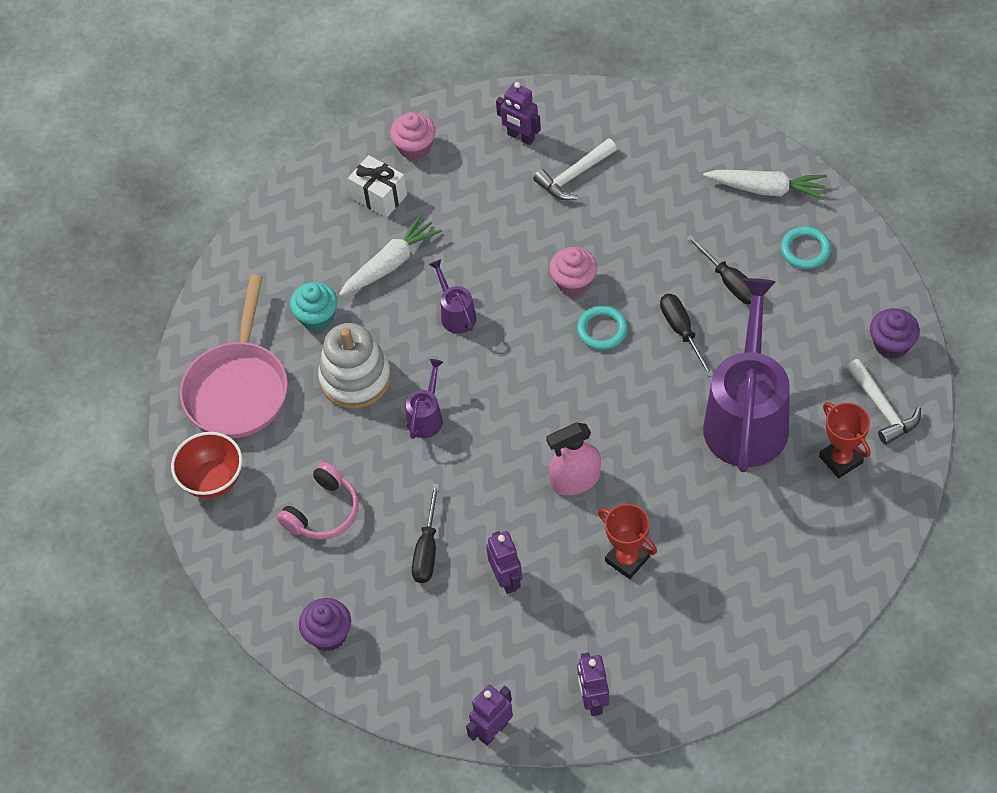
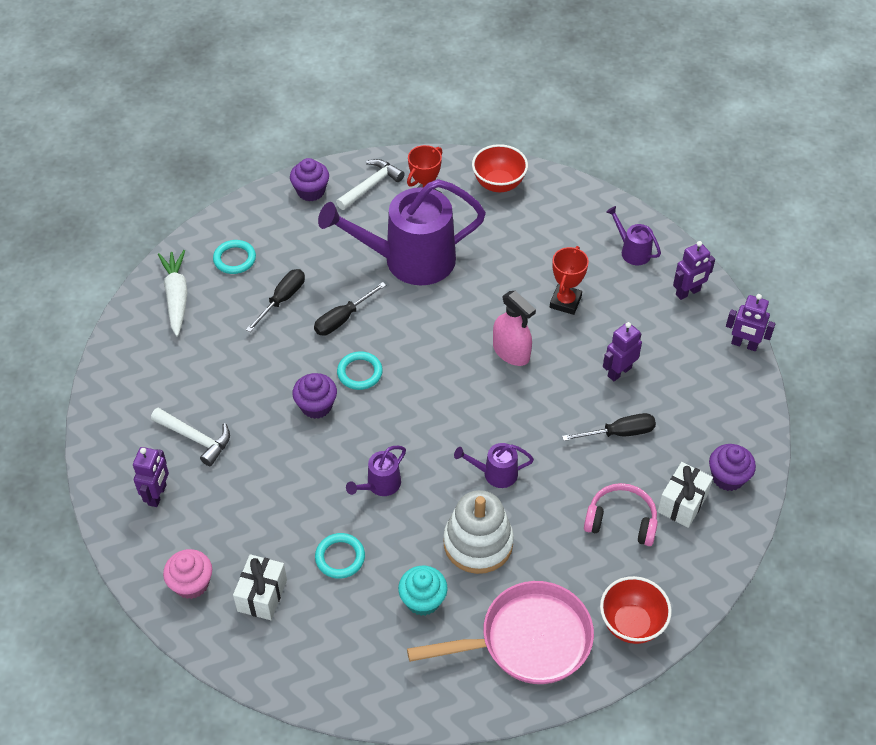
camera: 115 degrees left, 5 degrees down
(318, 577) = (682, 503): none -> white gift
(391, 263) = (340, 557): white carrot -> turquoise ring
(573, 282) = (316, 406): pink cupcake -> purple cupcake
(681, 663) = (632, 251): none -> purple watering can
(843, 549) = (498, 184): none -> red bowl

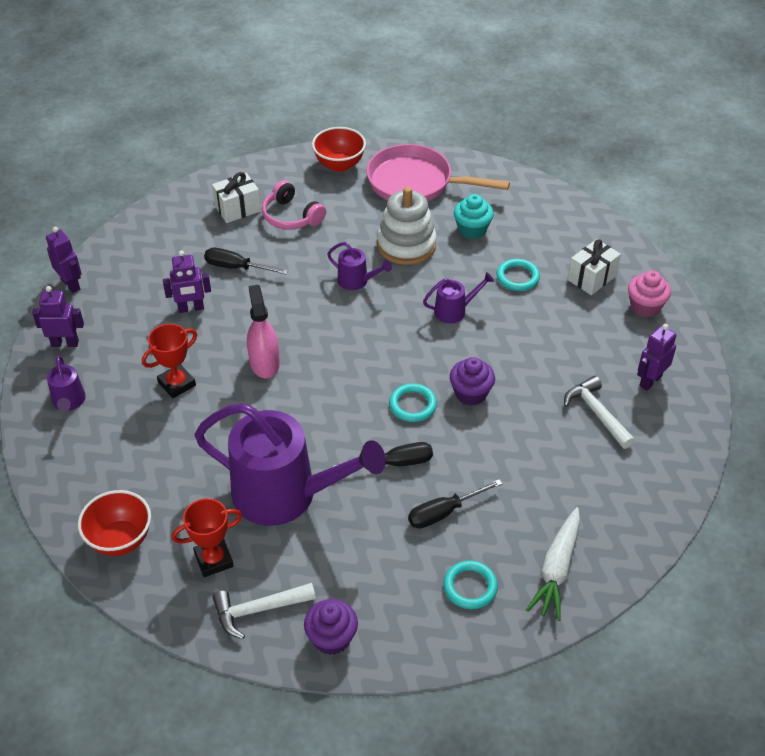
camera: 150 degrees left, 5 degrees down
(728, 477) = (189, 210): purple cupcake -> none

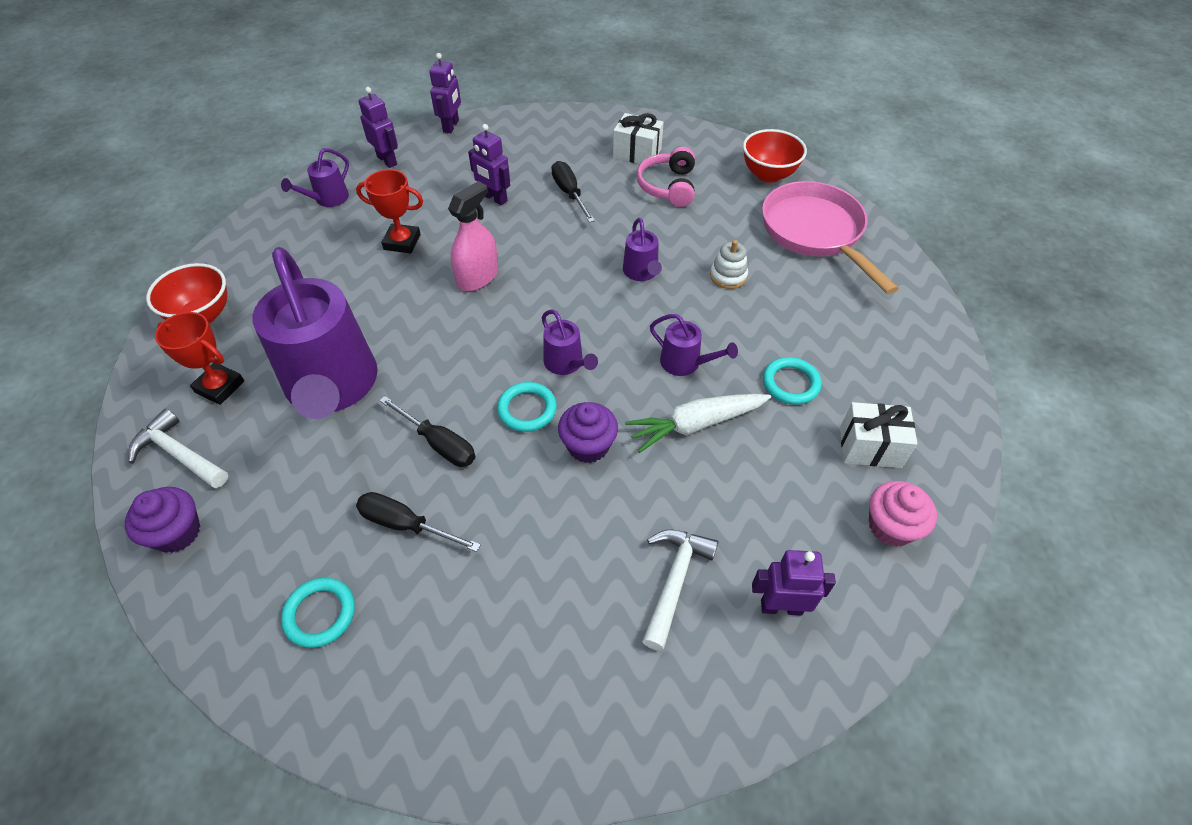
camera: 50 degrees right, 5 degrees up
(395, 364) = (566, 364): none -> purple watering can
(406, 245) = (728, 276): white stacking toy -> white stacking toy, size x0.51
(472, 229) = (809, 308): turquoise cupcake -> none
(556, 570) = (403, 688): white carrot -> white carrot (695, 425)

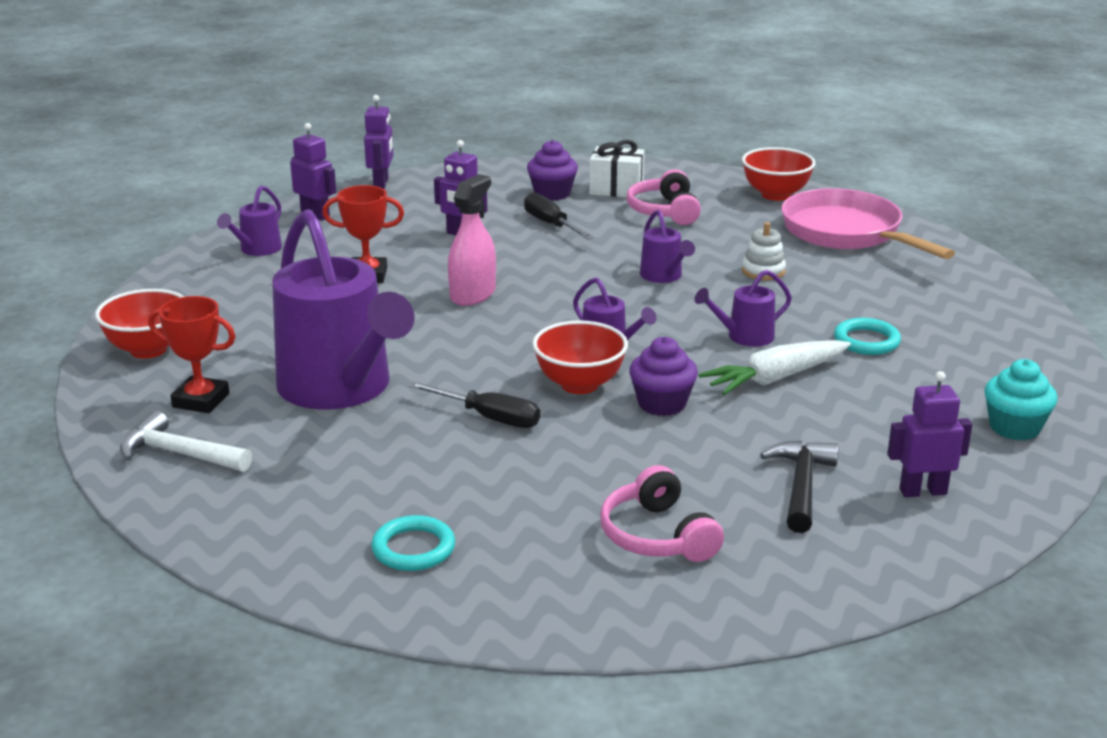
camera: 10 degrees left, 25 degrees down
(177, 532) = (209, 509): purple cupcake -> purple cupcake (552, 194)
(406, 525) = (480, 478): black screwdriver -> none
(527, 409) = (579, 384): turquoise ring -> red bowl
(528, 632) = (657, 536): none -> pink headphones
(674, 580) = (801, 486): white hammer -> black hammer
(685, 363) = (744, 337): purple watering can -> purple watering can turned 135 degrees clockwise
(870, 447) = (970, 377): white gift -> none
(890, 526) = (1014, 428): pink cupcake -> turquoise cupcake

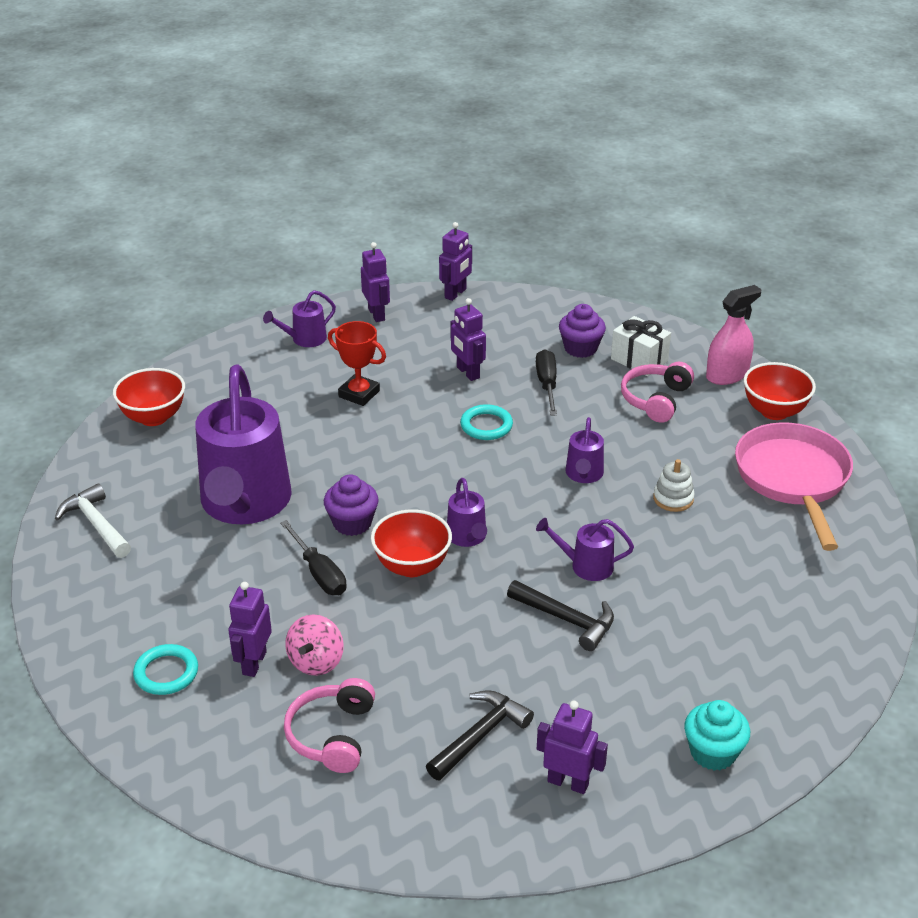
camera: 30 degrees right, 10 degrees up
(201, 400) = (148, 479): red trophy -> none
(472, 294) = (418, 442): pink spray bottle -> pink spray bottle (727, 375)
(504, 508) = (254, 663): none -> purple robot
(570, 485) = (316, 662): none -> pink spinning top
(662, 404) = (454, 610): purple cupcake -> purple cupcake (352, 523)
(775, 378) = (567, 620): white carrot -> black hammer
(866, 341) = (683, 609): turquoise ring -> turquoise ring (486, 425)

